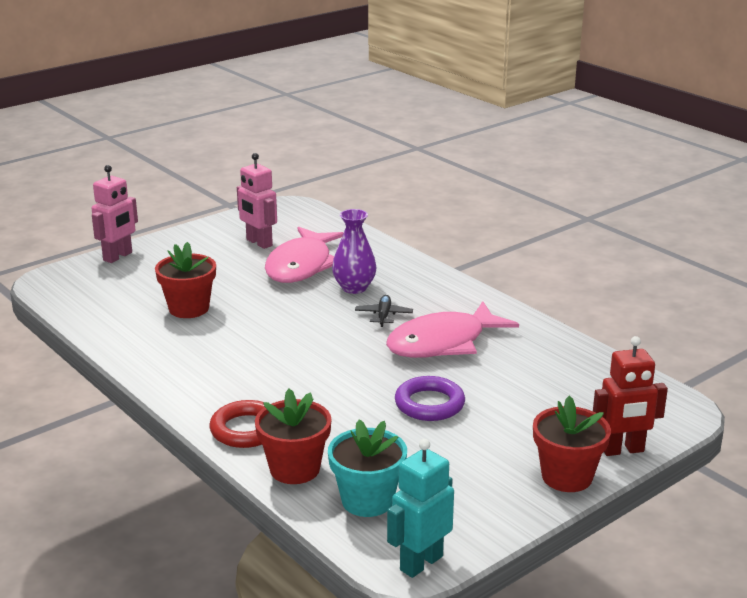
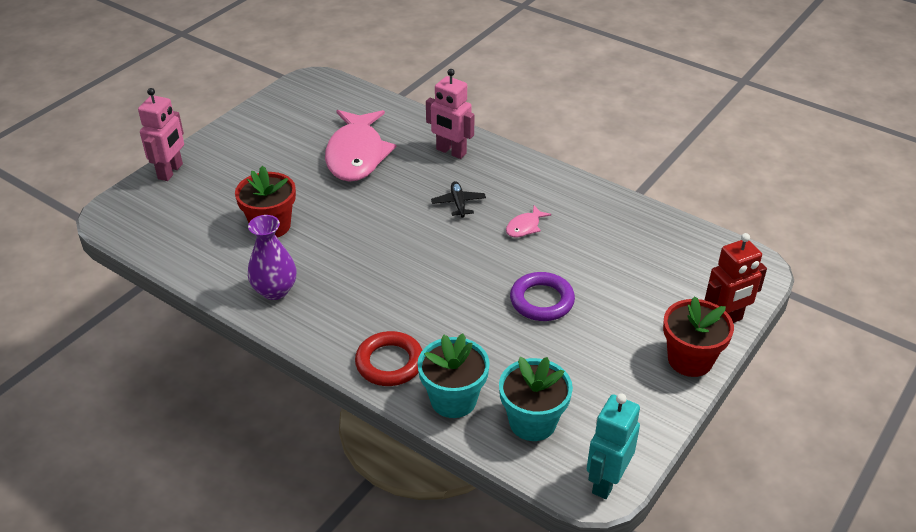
camera: 15 degrees left, 15 degrees up
(259, 243) = (303, 132): pink robot -> pink robot (451, 152)
(295, 469) = (453, 400): red flower pot -> turquoise flower pot
(354, 288) = (417, 174): purple vase -> purple vase (275, 290)
(443, 343) = (525, 227): pink fish -> pink fish, size x0.42

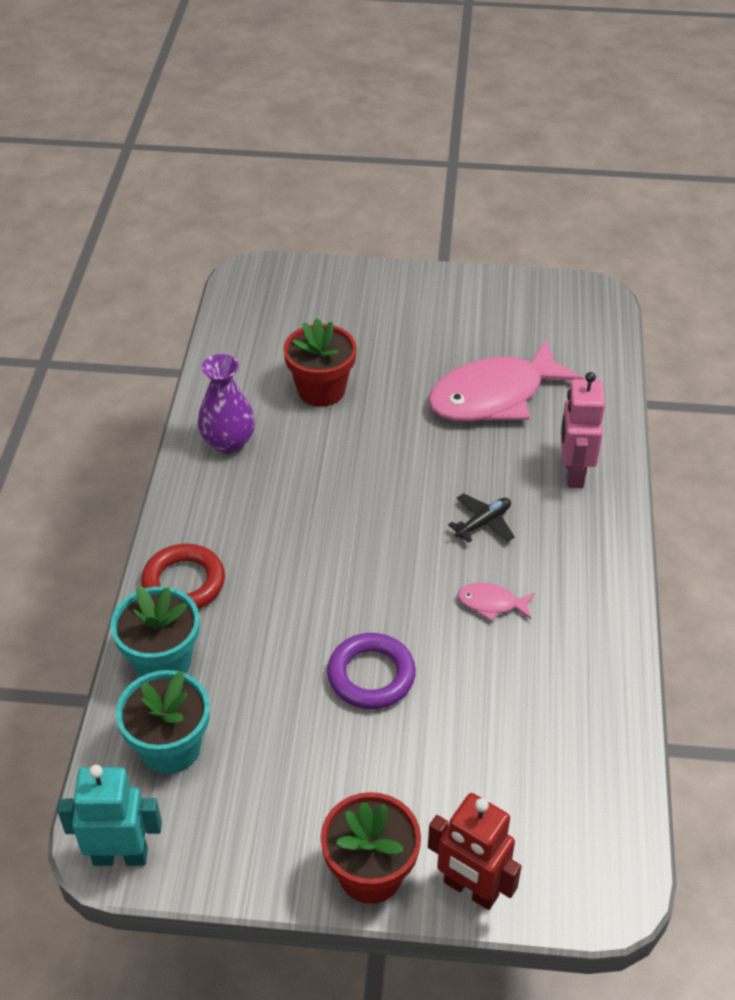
camera: 60 degrees right, 5 degrees up
(171, 171) = (345, 277): pink robot -> none

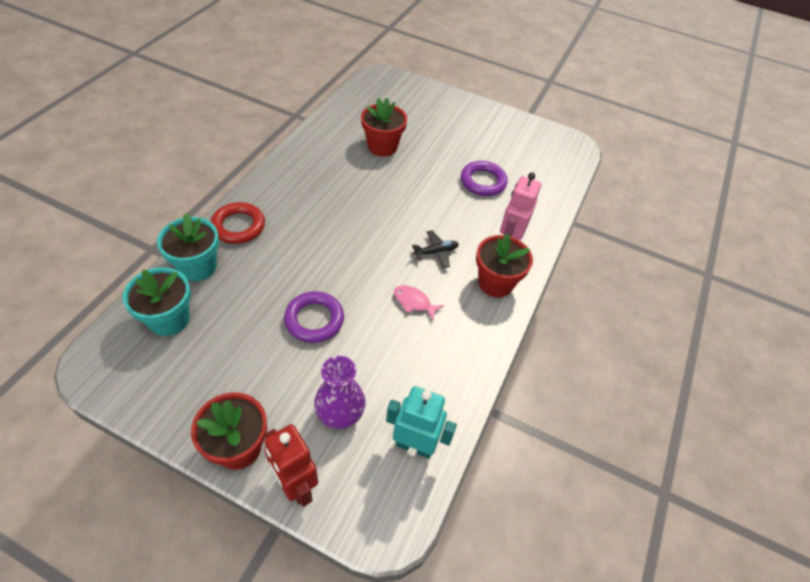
camera: 15 degrees right, 5 degrees up
(120, 855) = (97, 374): turquoise robot -> turquoise robot (414, 445)
(228, 442) = (312, 158): purple vase -> purple vase (340, 413)
(494, 396) = (483, 181): pink fish -> purple ring
(585, 538) = (495, 283): none -> red flower pot

